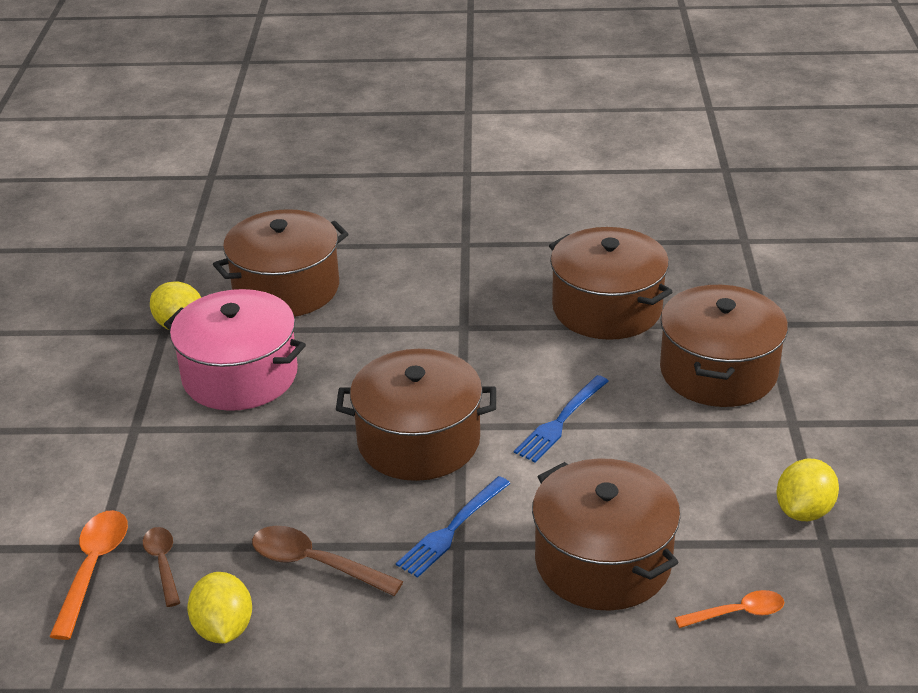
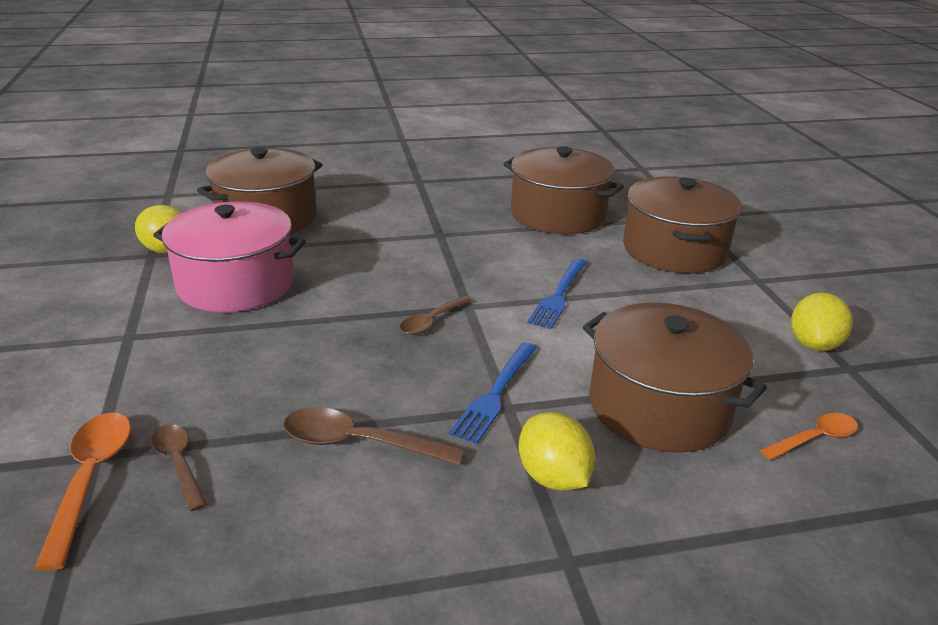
camera: 15 degrees left, 5 degrees down
(223, 628) = (267, 527): yellow lemon -> yellow lemon (553, 477)
(418, 441) = (431, 321): brown pot -> brown spoon

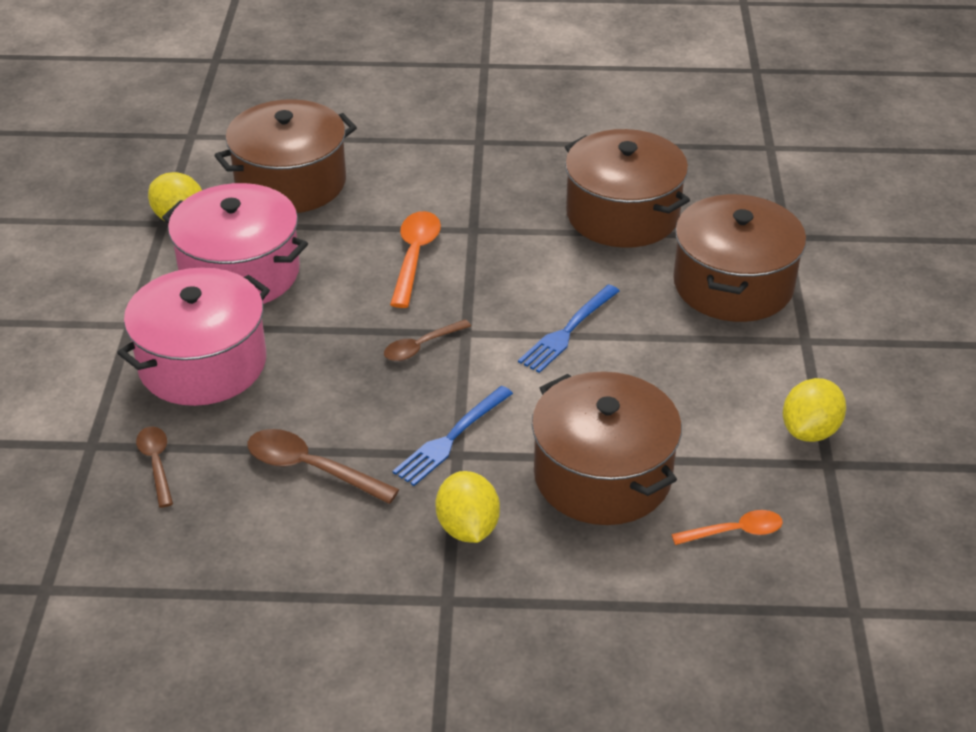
camera: 15 degrees right, 10 degrees up
(90, 479) = (85, 466): orange spoon -> orange spoon (414, 257)
(214, 361) = (202, 363): none -> pink pot

